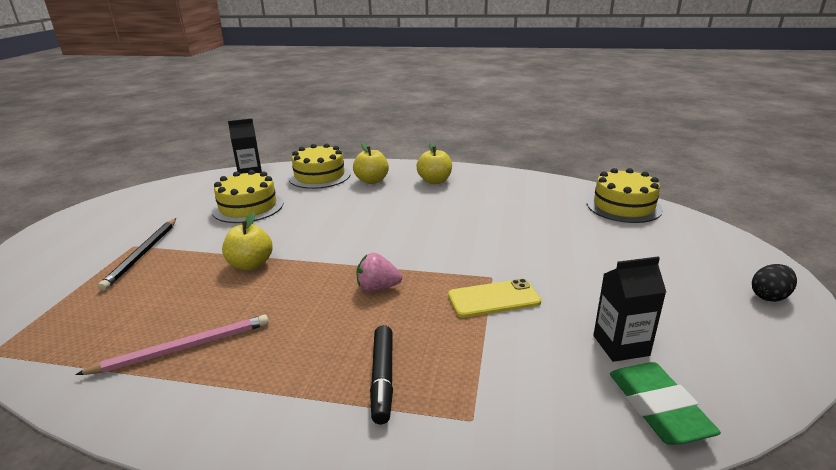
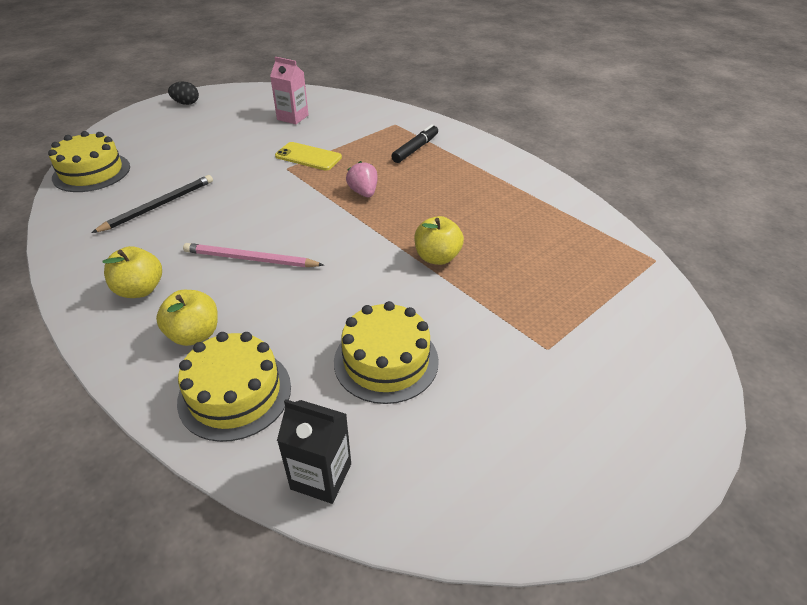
camera: 145 degrees left, 15 degrees up
(142, 254) = (537, 325): black pencil -> black pencil (159, 205)
(184, 348) = (515, 206): pink pencil -> pink pencil (250, 259)
(377, 288) = (363, 192): pink strawberry -> pink strawberry turned 150 degrees counterclockwise
(621, 345) = (292, 117): black carton -> pink carton
(658, 408) = (322, 101): green eraser -> none

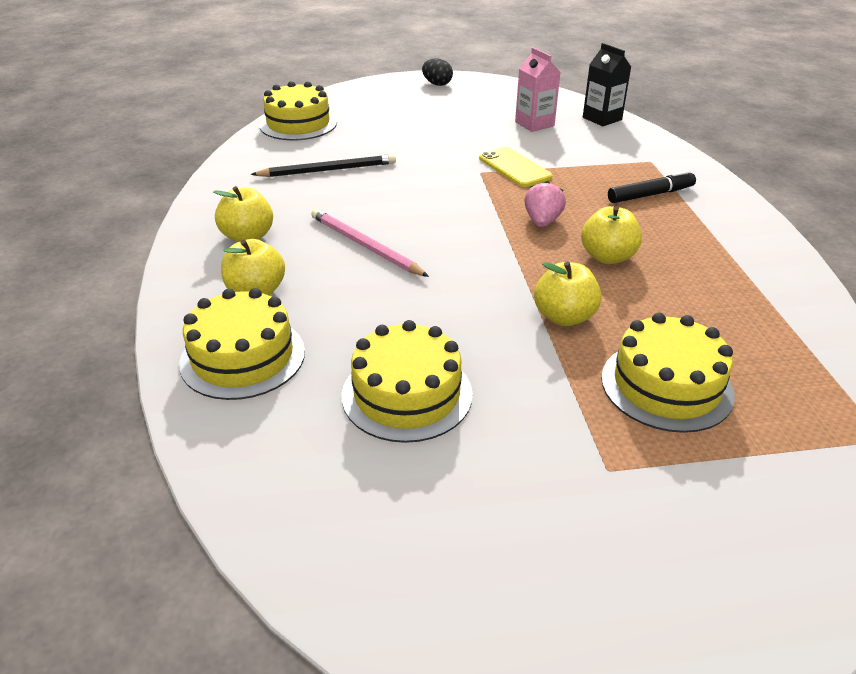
camera: 35 degrees right, 5 degrees down
(321, 476) = (247, 465): black carton -> black carton (602, 118)
(427, 203) = (607, 257): none -> yellow apple
(532, 278) = (666, 385): none -> yellow cake

